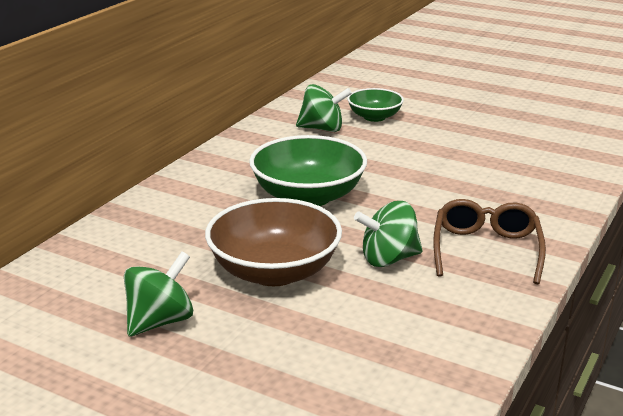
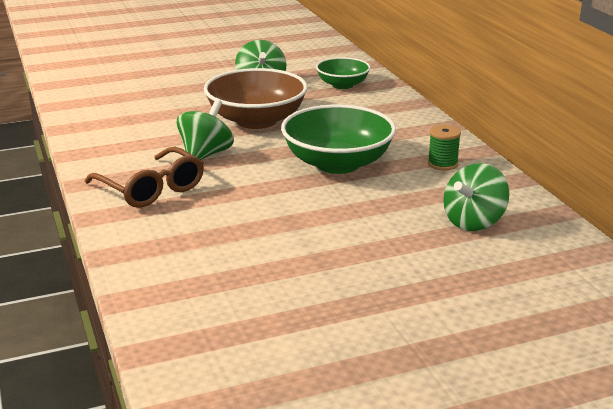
camera: 130 degrees right, 0 degrees up
(245, 161) = (442, 164): none -> green spool
(374, 117) = (472, 264): green bowl -> green bowl (342, 85)

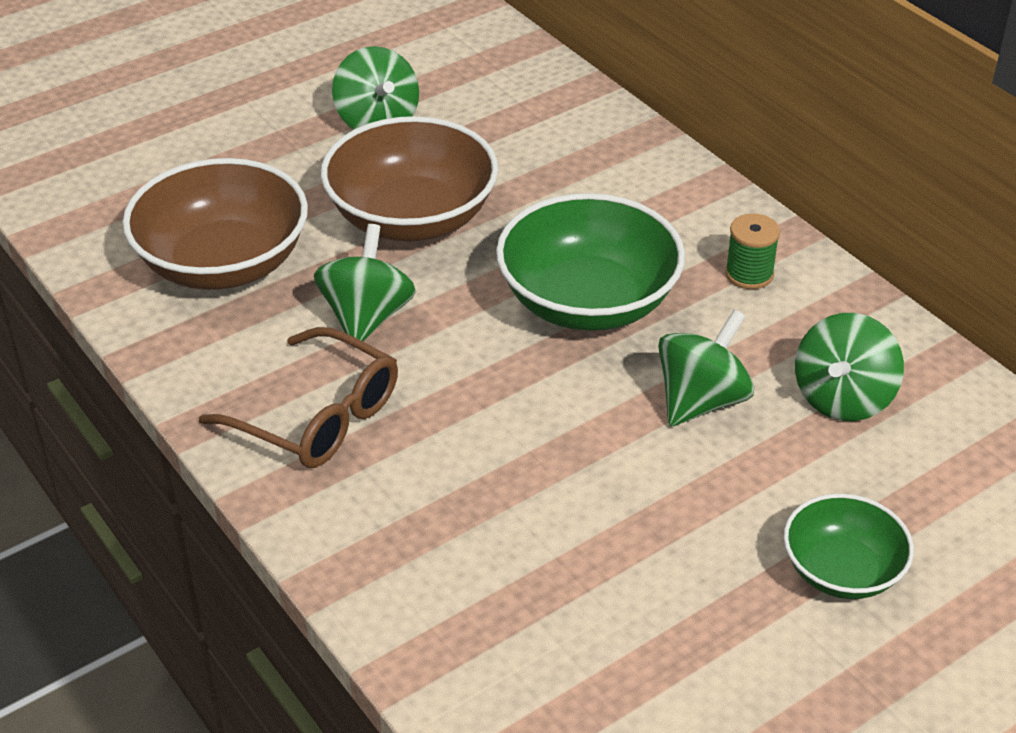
camera: 15 degrees left, 15 degrees up
(141, 126) = (223, 263): none -> brown bowl
(342, 85) = (514, 103): green bowl -> green bowl (842, 571)
(382, 211) = (701, 401): none -> green spinning top

